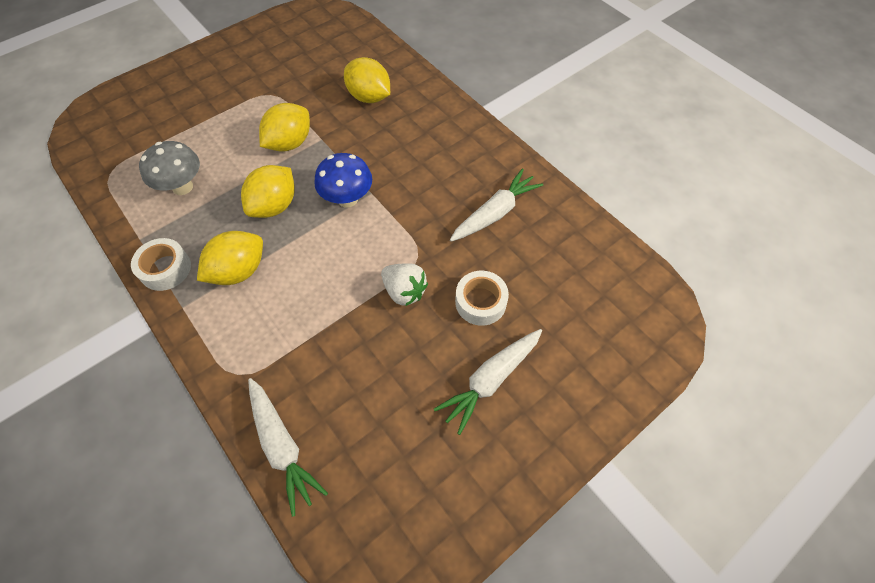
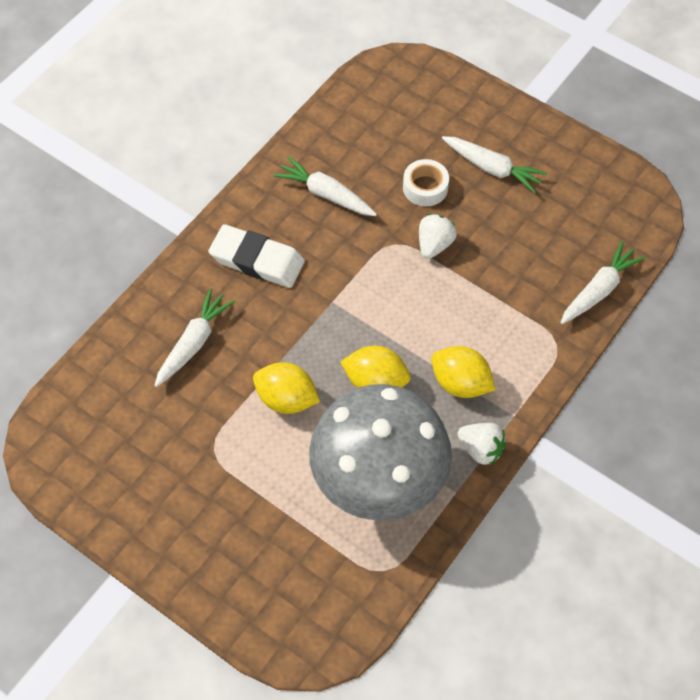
camera: 105 degrees left, 0 degrees up
(165, 269) = (481, 449): white tape -> white strawberry
(182, 187) = (378, 482): grey mushroom -> grey mushroom, size x2.19
(347, 199) = (346, 319): blue mushroom -> none
(369, 97) = (194, 343): yellow lemon -> white carrot
(435, 149) = (257, 260): none -> white eraser

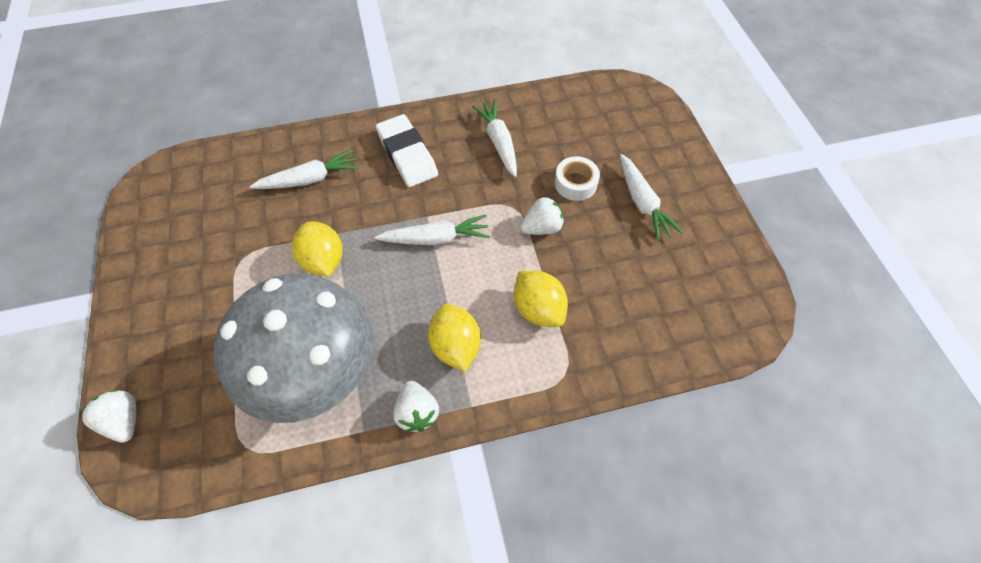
camera: 40 degrees right, 0 degrees up
(268, 630) = (124, 420): none -> white strawberry
(375, 382) = (395, 295): yellow lemon -> yellow lemon (538, 309)
(599, 290) = (645, 357): white carrot -> white carrot (436, 238)

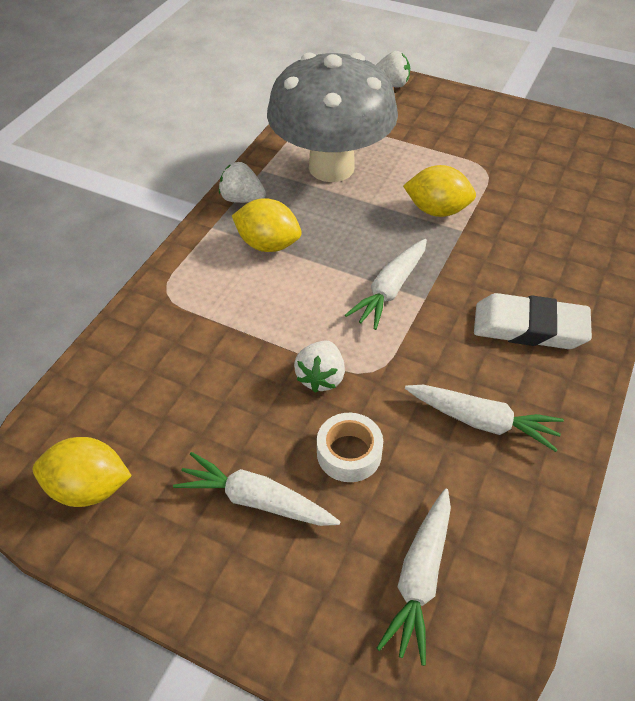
camera: 130 degrees right, 10 degrees down
(310, 179) = (552, 241): white carrot -> white carrot (420, 578)
(538, 309) = (239, 314): yellow lemon -> yellow lemon (89, 488)

